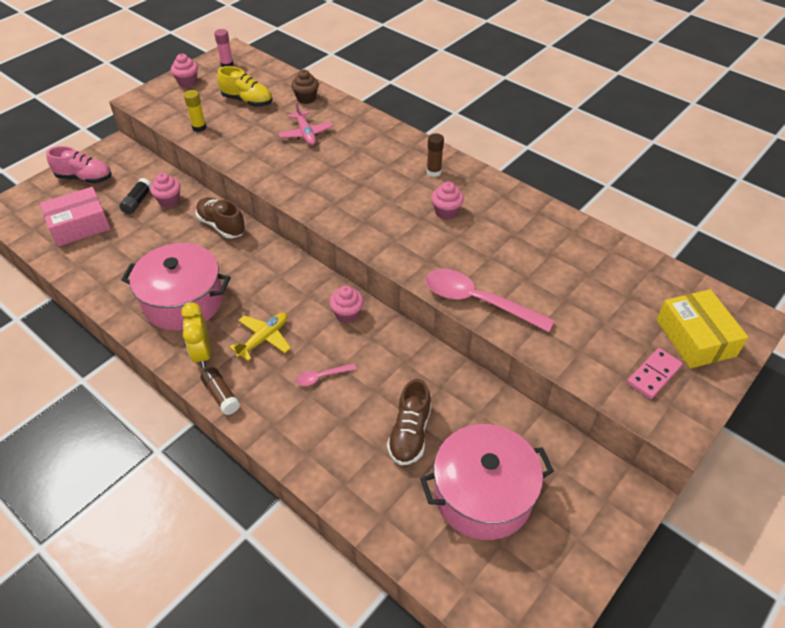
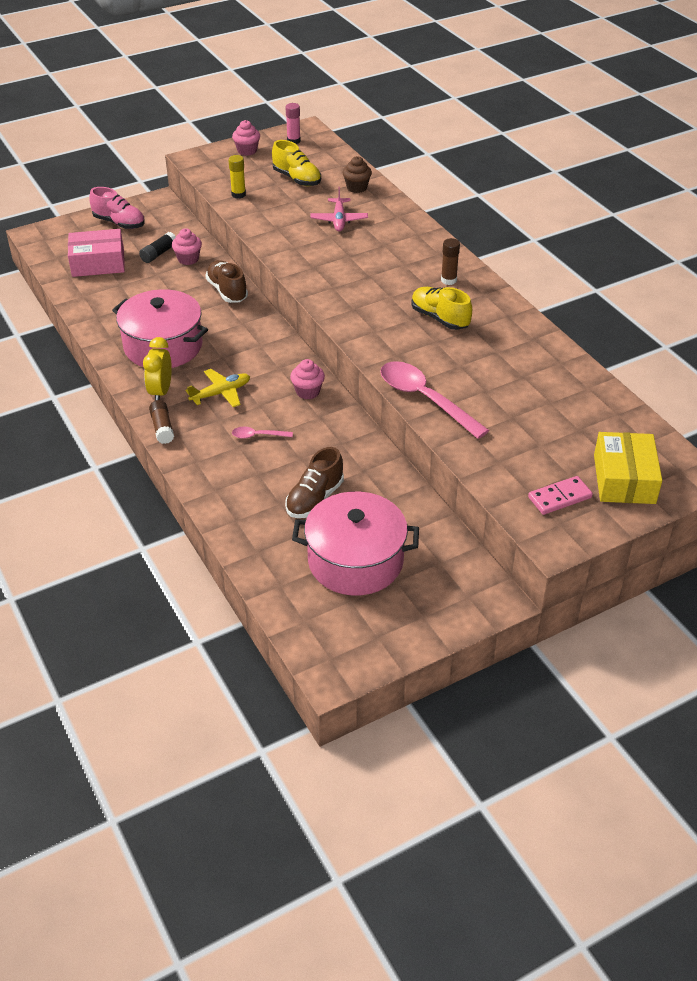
camera: 20 degrees right, 5 degrees down
(446, 212) = (439, 318): pink cupcake -> yellow shoe

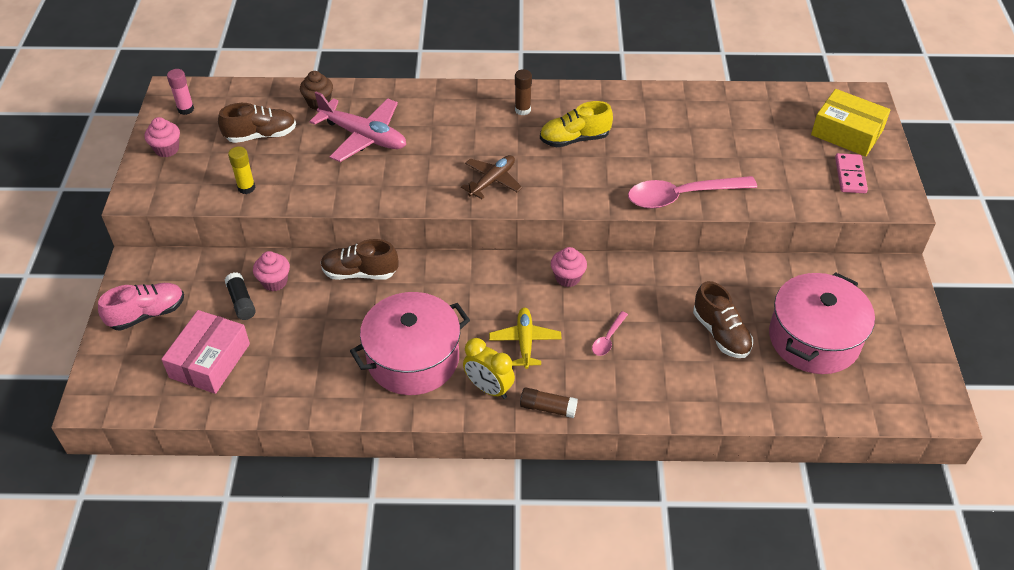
camera: 60 degrees left, 5 degrees up
(297, 179) = (261, 135): yellow shoe -> brown shoe
(339, 220) = (364, 137): pink plane -> pink plane, size x1.57
(348, 295) = (492, 181): none -> brown plane

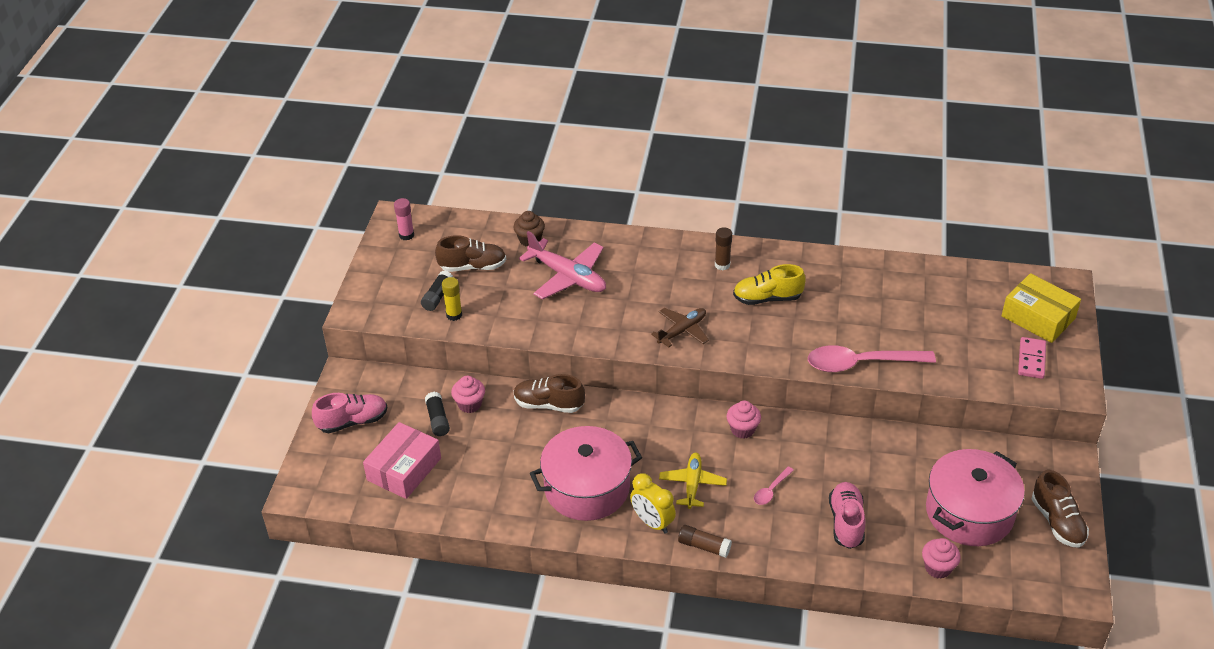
camera: 10 degrees right, 5 degrees down
(167, 149) = (386, 272): pink cupcake -> pink cupcake (938, 568)
(226, 170) = (438, 296): none -> black glue stick
(691, 364) = (846, 522): none -> pink shoe
(721, 333) = (880, 497): brown shoe -> brown shoe (1057, 522)

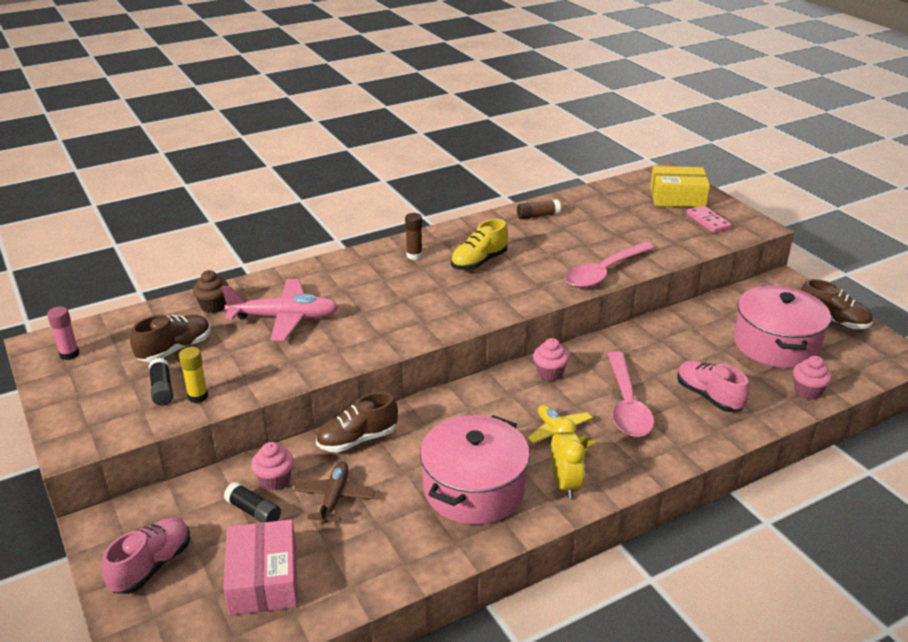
camera: 40 degrees left, 10 degrees down
(652, 522) = (565, 483): yellow clock -> yellow clock turned 105 degrees counterclockwise
(682, 331) = (438, 312): brown plane -> brown plane (334, 498)
(704, 546) = (630, 477): brown glue stick -> brown glue stick (537, 216)
(771, 490) = (626, 404): pink spoon -> pink spoon, size x2.19

